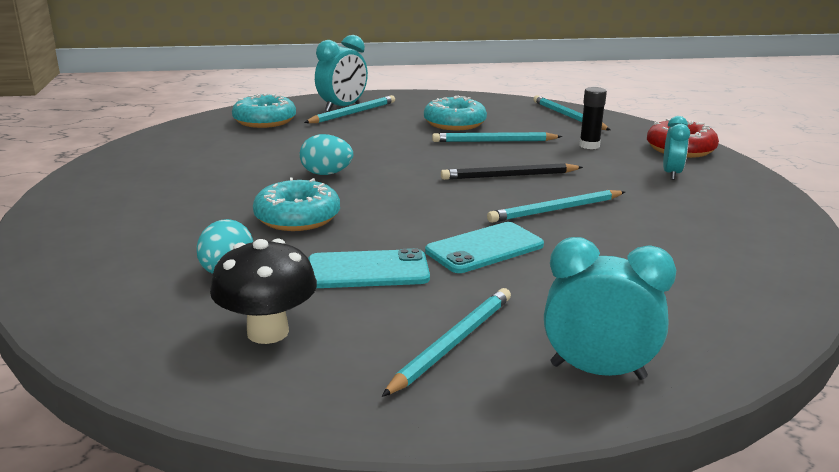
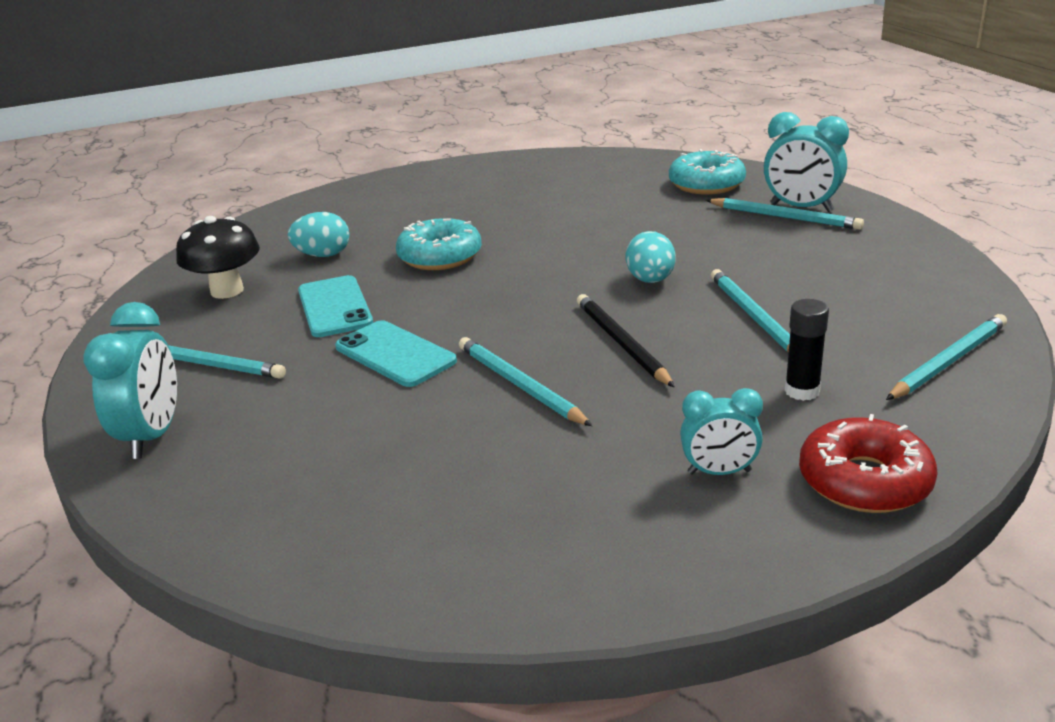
camera: 80 degrees right, 5 degrees up
(326, 174) = (561, 245): turquoise egg -> turquoise egg (650, 280)
(454, 123) = (808, 281): turquoise donut -> none

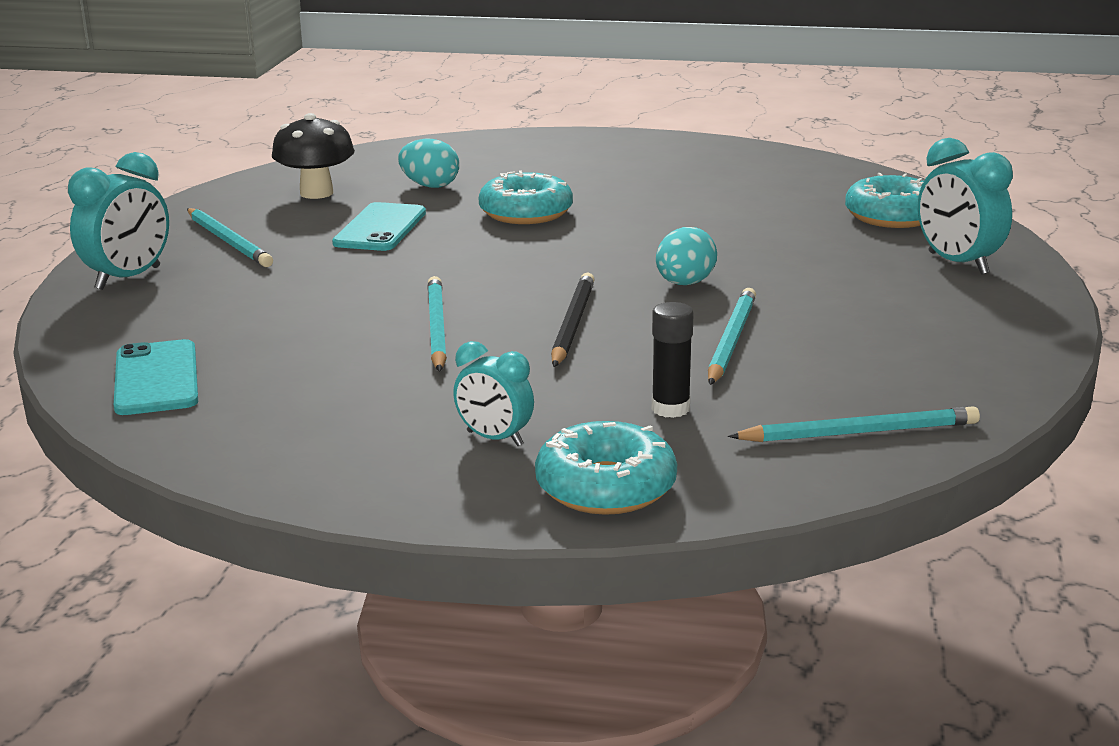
camera: 30 degrees right, 5 degrees down
(395, 354) = (375, 276): turquoise phone -> turquoise phone (157, 378)
(785, 217) = (923, 267): turquoise pencil -> none
(864, 481) = (606, 487): red donut -> turquoise donut

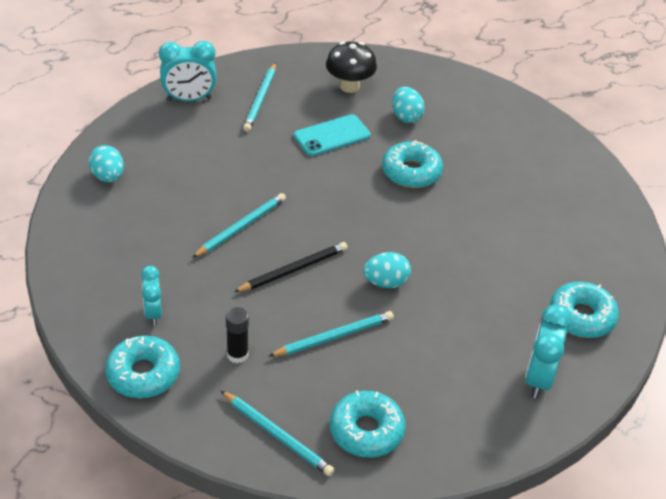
camera: 45 degrees right, 20 degrees up
(157, 378) = (108, 177): turquoise phone -> turquoise egg
(923, 376) = (366, 431): none -> turquoise donut

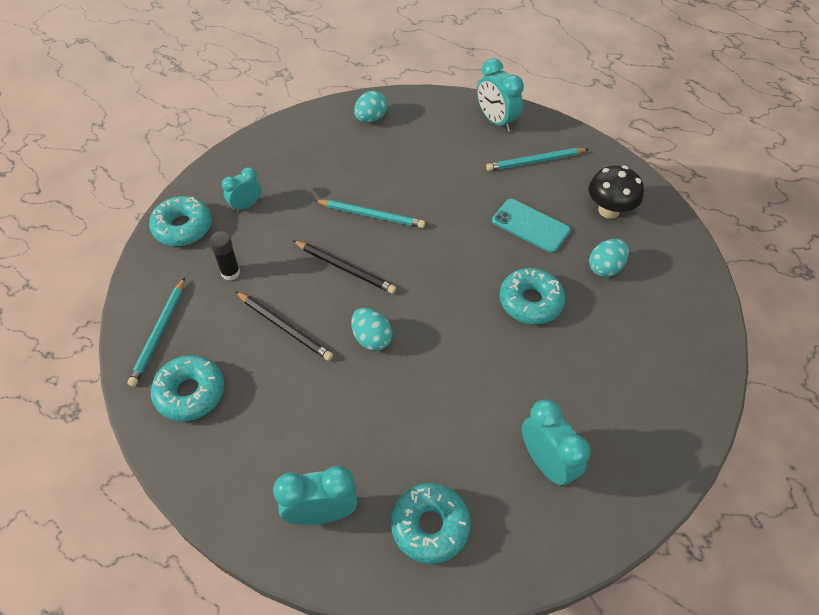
camera: 65 degrees right, 10 degrees up
(334, 336) = (285, 327): turquoise pencil -> black pencil
(561, 230) = (546, 462): none -> turquoise clock

